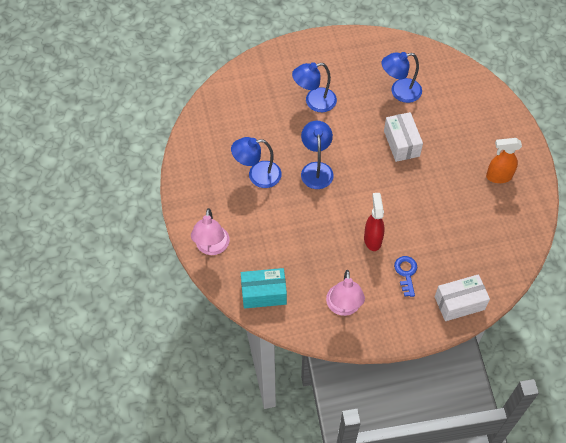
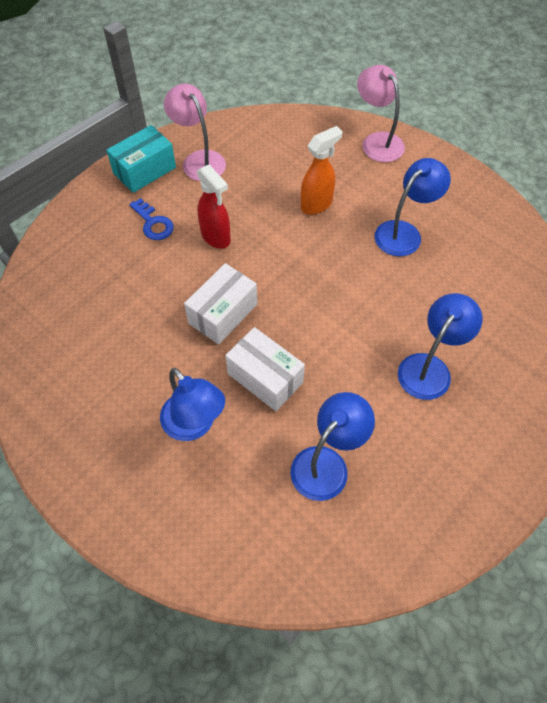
camera: 145 degrees right, 0 degrees up
(264, 294) = (288, 131): turquoise box -> turquoise box (144, 170)
(316, 169) = (345, 278): blue lamp -> blue lamp (194, 425)
(459, 303) = (74, 225): white box -> white box (223, 313)
(498, 177) = (98, 408): orange spray bottle -> orange spray bottle (317, 204)

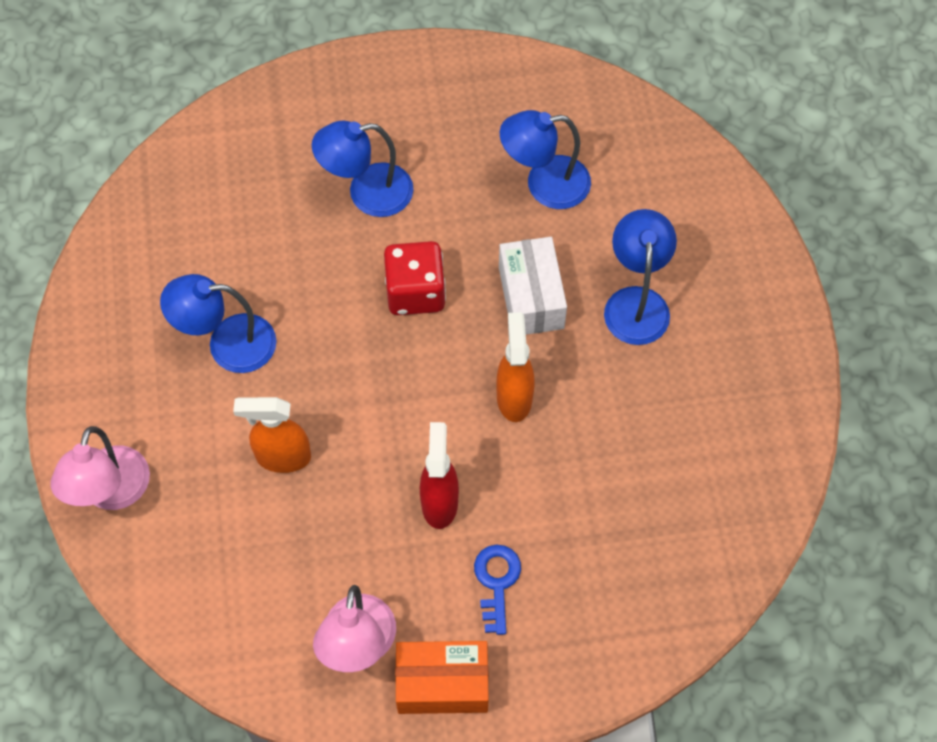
camera: 140 degrees left, 5 degrees up
(144, 170) = (442, 684): turquoise box -> orange box
(223, 313) = (514, 397): white box -> orange spray bottle
(337, 330) = (415, 292): none -> red dice

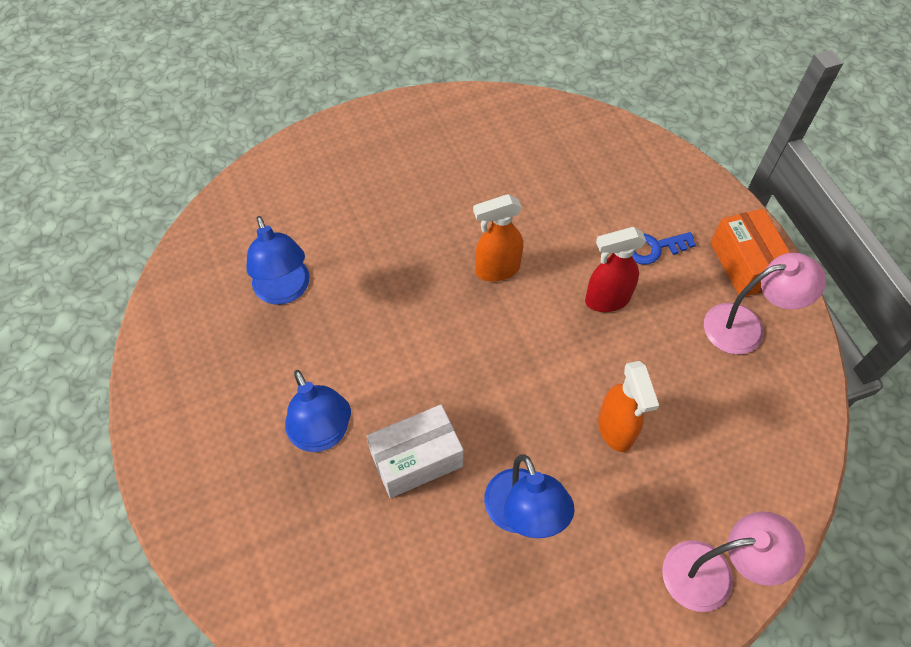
camera: 105 degrees left, 5 degrees down
(415, 292) = (420, 365): red dice -> none
(531, 297) = (401, 277): white box -> white box (416, 459)
(636, 302) = (386, 206): blue lamp -> none

